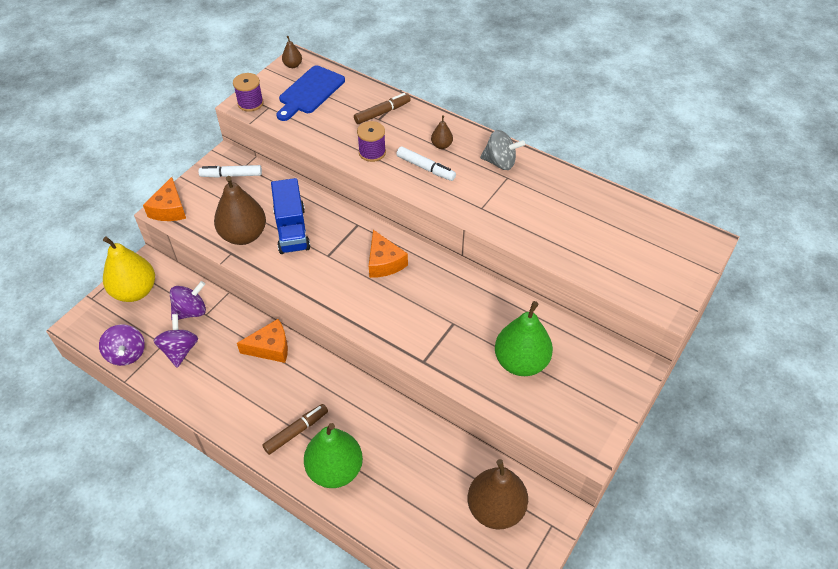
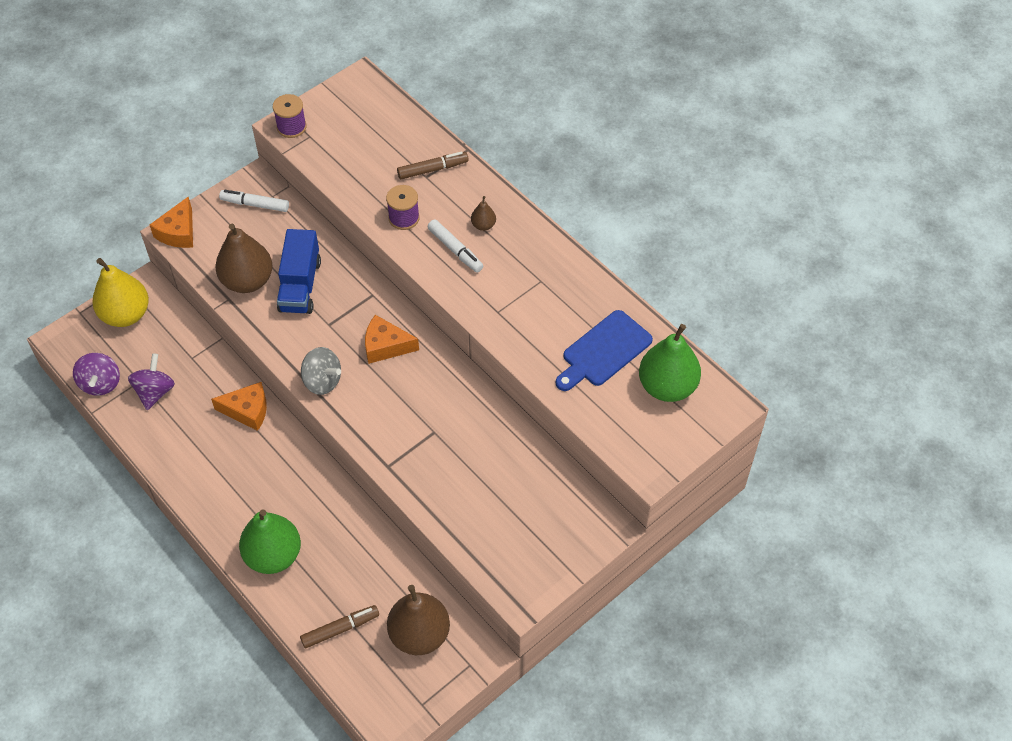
camera: 15 degrees right, 5 degrees up
(191, 311) = (177, 351): purple spinning top -> none
(293, 65) = (353, 85): brown pear -> none
(296, 431) = (247, 507): brown marker -> brown marker (340, 629)
(310, 92) = (361, 126): blue cutting board -> blue cutting board (604, 351)
(384, 262) = (385, 346): orange cheese -> orange cheese turned 105 degrees clockwise
(500, 162) = (540, 261): grey spinning top -> grey spinning top (322, 381)
(521, 362) = (488, 491): green pear -> green pear (667, 386)

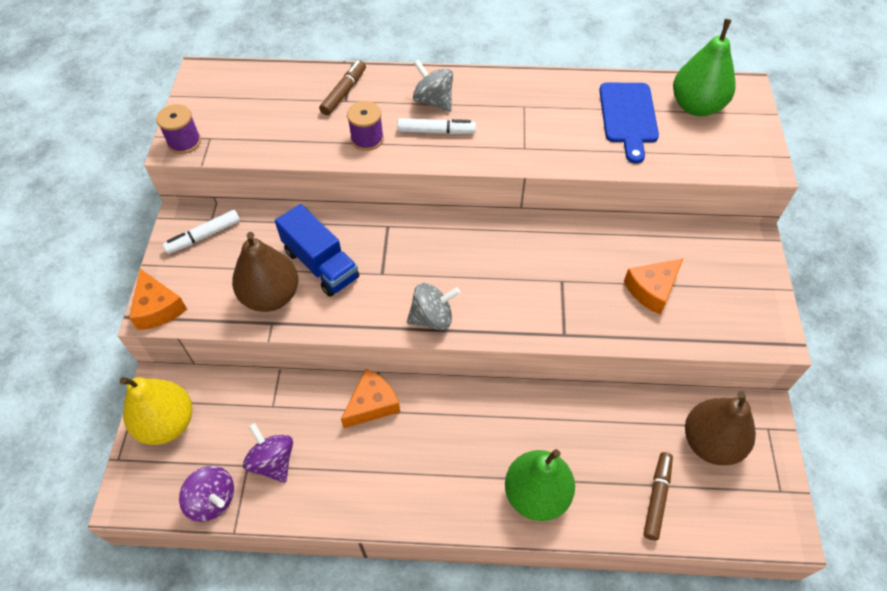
camera: 45 degrees left, 0 degrees up
(385, 346) = (446, 252): orange cheese -> orange cheese (652, 290)
(483, 225) = (433, 101): brown pear -> grey spinning top

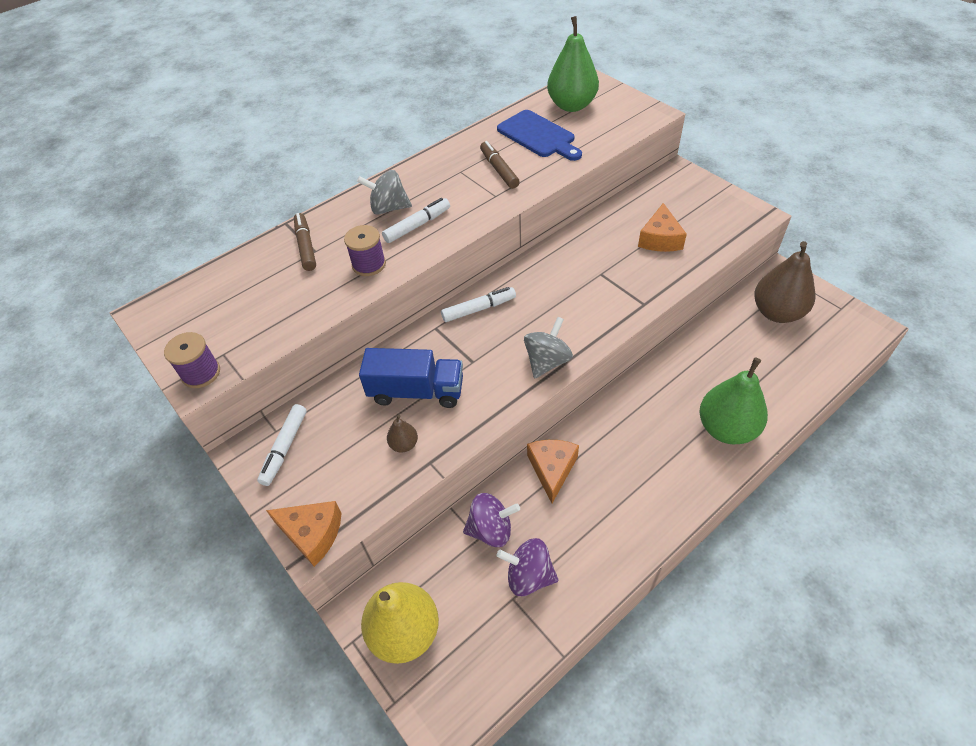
camera: 40 degrees left, 5 degrees down
(212, 500) = (517, 650): purple spinning top -> purple spinning top (491, 529)
(271, 296) = (404, 444): brown pear -> brown pear, size x0.45
(434, 235) = (479, 309): none -> white marker
(657, 497) = (790, 368): brown marker -> brown marker (499, 170)

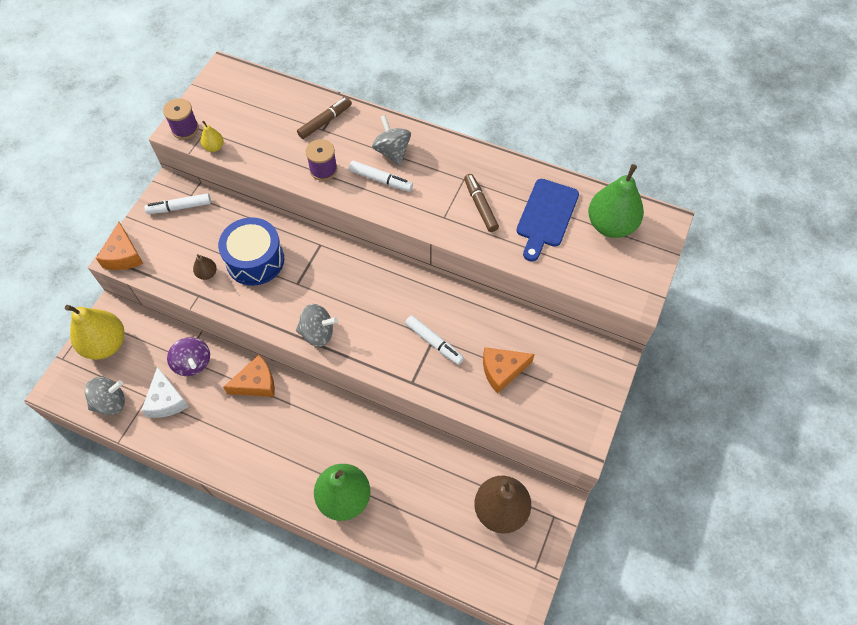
camera: 60 degrees right, 10 degrees up
(255, 351) = (214, 147): none -> yellow pear
(416, 391) = (255, 260): blue truck -> blue drum
(479, 309) = (352, 265): white marker -> white marker (434, 342)
(499, 170) = (480, 206): brown marker -> brown marker turned 60 degrees counterclockwise
(499, 649) = (111, 402): none -> grey spinning top
(529, 576) = (166, 400): purple spinning top -> white cheese

